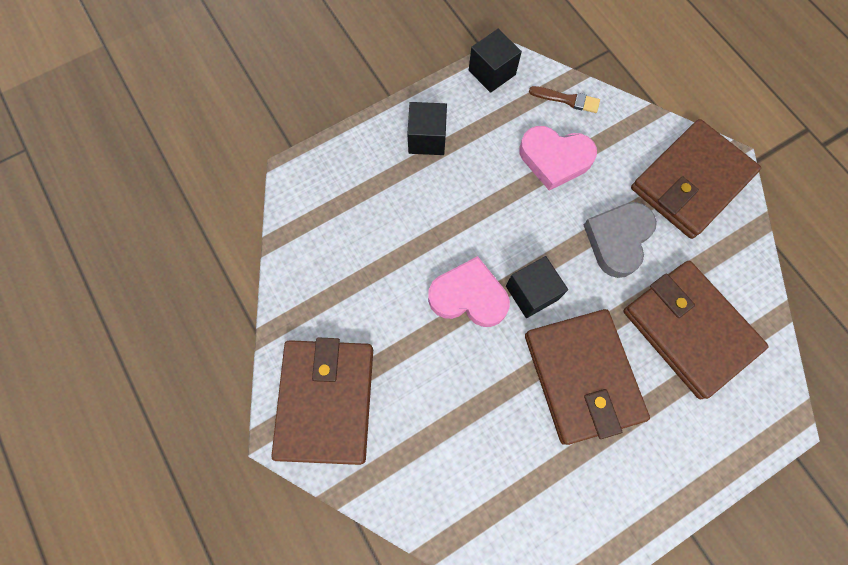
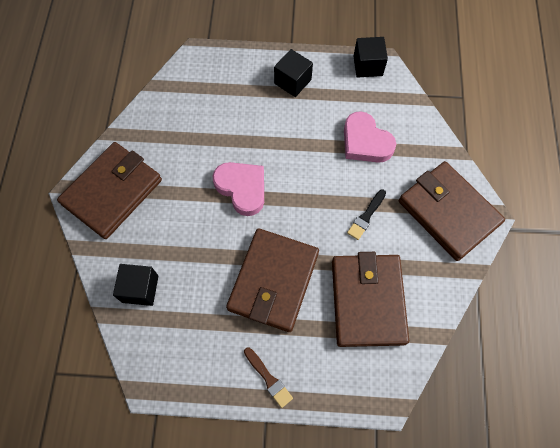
camera: 35 degrees right, 5 degrees down
(531, 293) = (283, 212): black cube -> black cube (140, 289)
(567, 100) = (405, 111): brown brush -> brown brush (268, 378)
(618, 240) = (366, 216): grey heart -> black brush
(691, 182) = (448, 212): brown wallet -> brown wallet turned 60 degrees clockwise

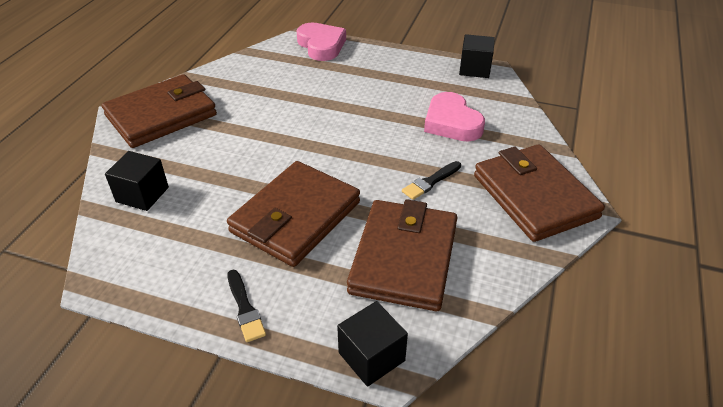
camera: 15 degrees right, 25 degrees down
(242, 188) = (298, 135): pink heart -> pink heart (321, 45)
(268, 378) = (245, 308): brown brush -> black brush
(292, 81) = (389, 68): black cube -> black cube (371, 356)

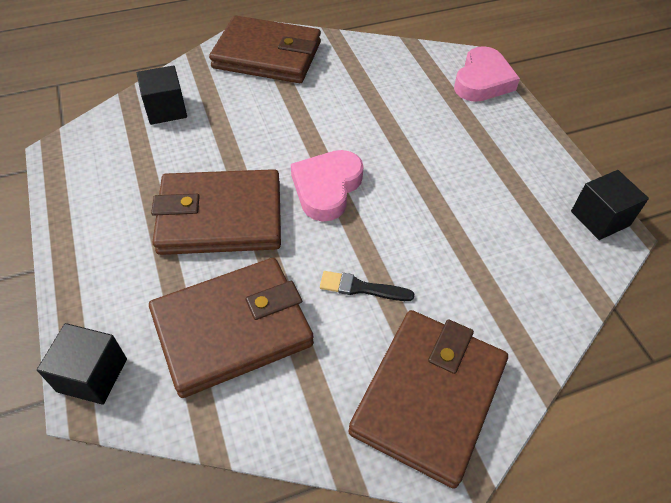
camera: 50 degrees right, 10 degrees up
(245, 308) = (89, 252): black brush -> none
(451, 123) = (476, 252): pink heart -> pink heart (327, 188)

